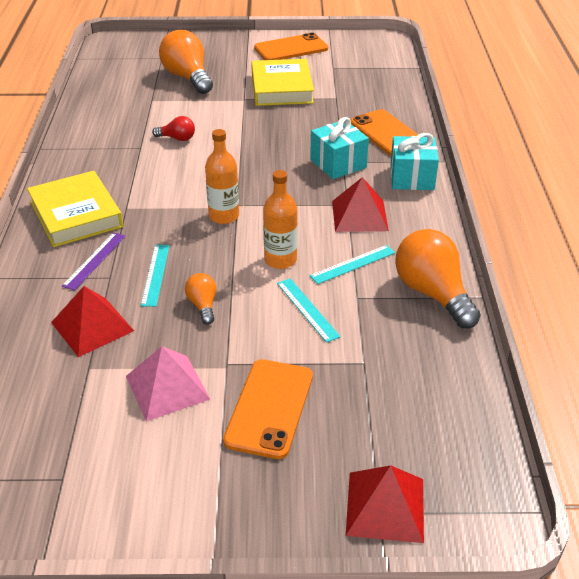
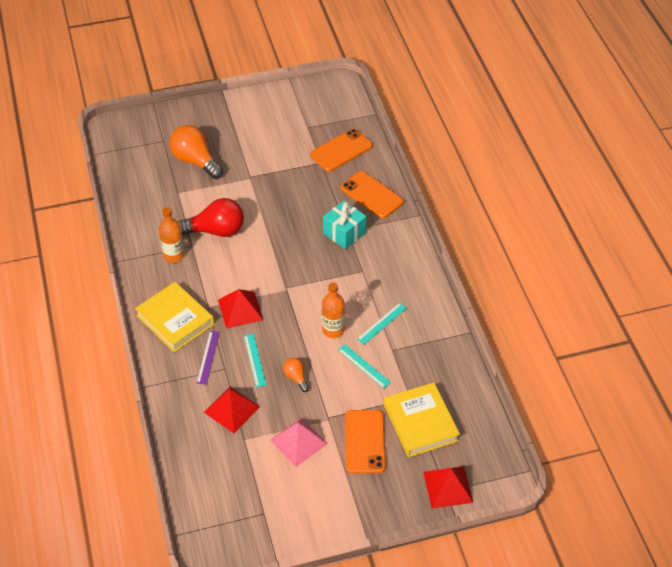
camera: 15 degrees left, 10 degrees up
(177, 138) = (216, 231): red light bulb -> red light bulb, size x2.02
(224, 216) = (280, 300): orange bottle -> orange bottle (173, 255)
(281, 88) = (275, 159): yellow book -> yellow book (420, 423)
(291, 48) = (266, 109): orange phone -> orange phone (341, 150)
(359, 215) = (374, 280): red pyramid -> red pyramid (240, 309)
(412, 178) = (400, 236): turquoise gift -> none
(432, 293) = (439, 336): orange light bulb -> none

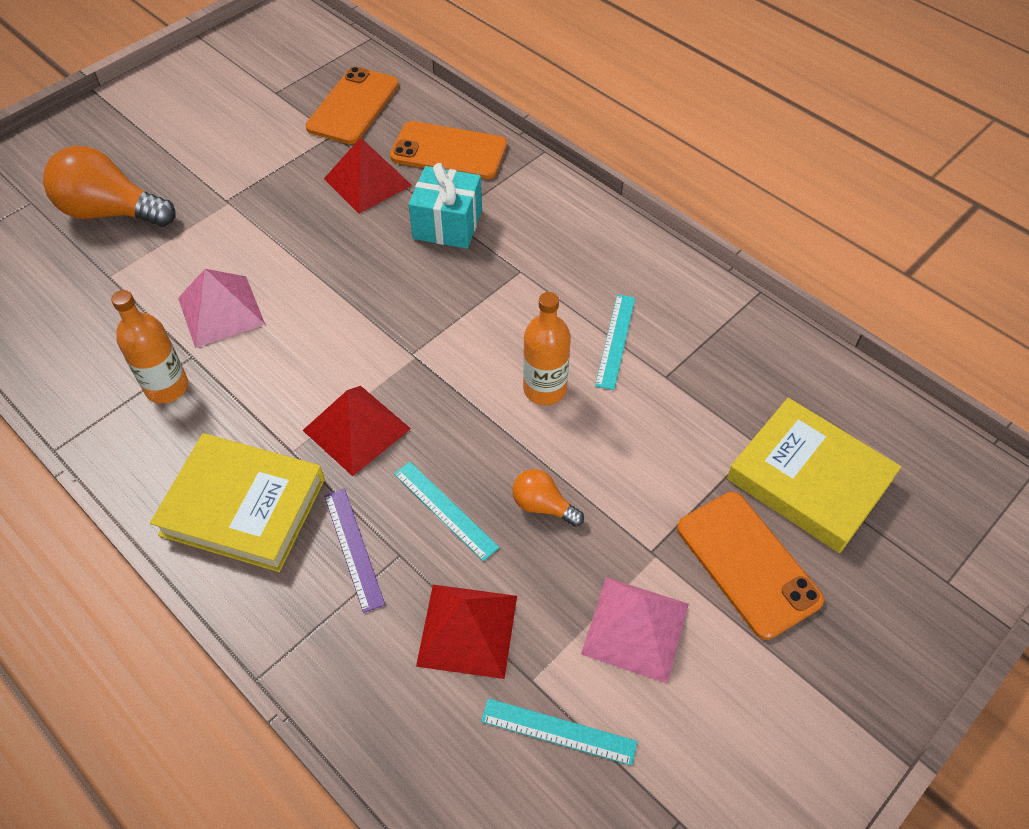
camera: 30 degrees left, 5 degrees up
(216, 231) = (221, 311): red light bulb -> pink pyramid
(364, 366) = (642, 426): turquoise ruler -> turquoise ruler (558, 731)
(448, 487) = (944, 572): red pyramid -> red pyramid (367, 182)

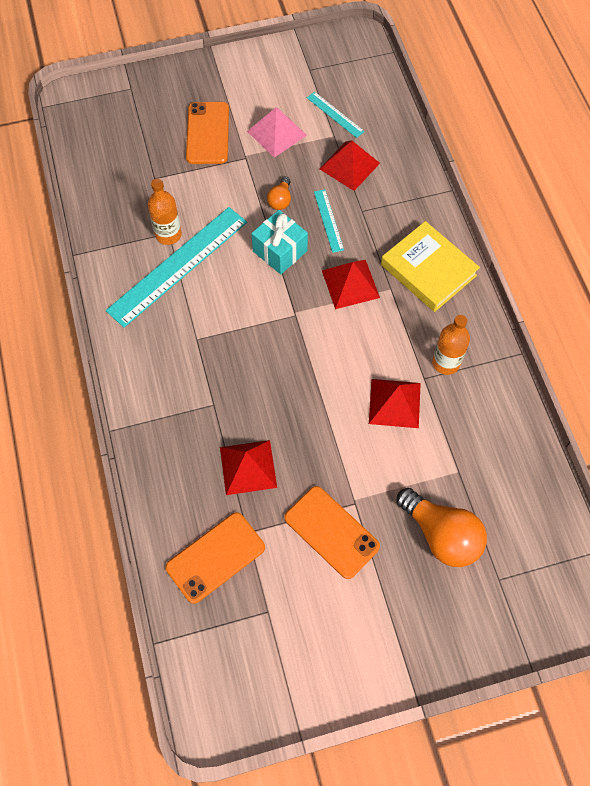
camera: 150 degrees left, 10 degrees up
(221, 311) = (394, 403): pink pyramid -> red pyramid
(354, 548) = (382, 224): purple ruler -> none
(447, 224) = (217, 399): turquoise gift -> turquoise gift (280, 251)
(449, 151) = (174, 467): orange phone -> orange phone (331, 532)
(543, 506) = (280, 200): orange light bulb -> orange light bulb turned 45 degrees clockwise
(544, 389) = (237, 257): orange bottle -> orange bottle (168, 234)
(615, 341) = (178, 265): turquoise ruler -> turquoise ruler, size x2.20
(809, 480) = (147, 152): yellow book -> none

